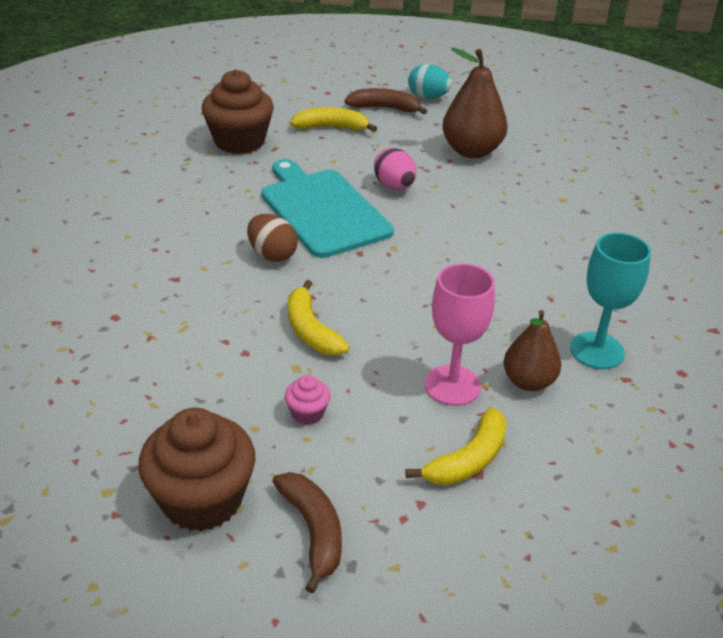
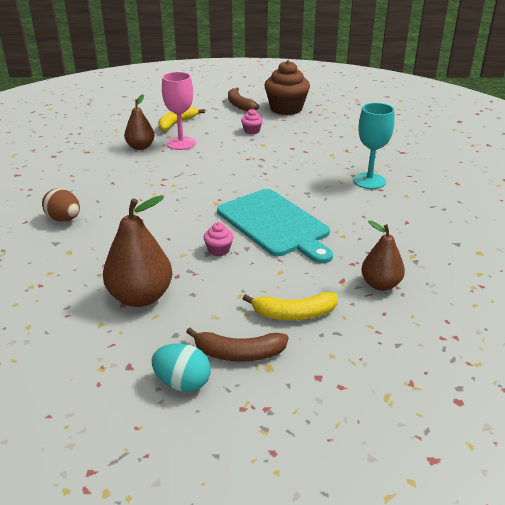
camera: 175 degrees right, 5 degrees down
(239, 141) = (380, 284): brown cupcake -> brown pear
(272, 255) = (299, 192): brown egg -> brown egg (64, 219)
(310, 330) = (260, 158): yellow banana -> none
(394, 186) = (219, 250): pink egg -> pink cupcake
(597, 350) = (96, 161): turquoise goblet -> turquoise goblet (369, 181)

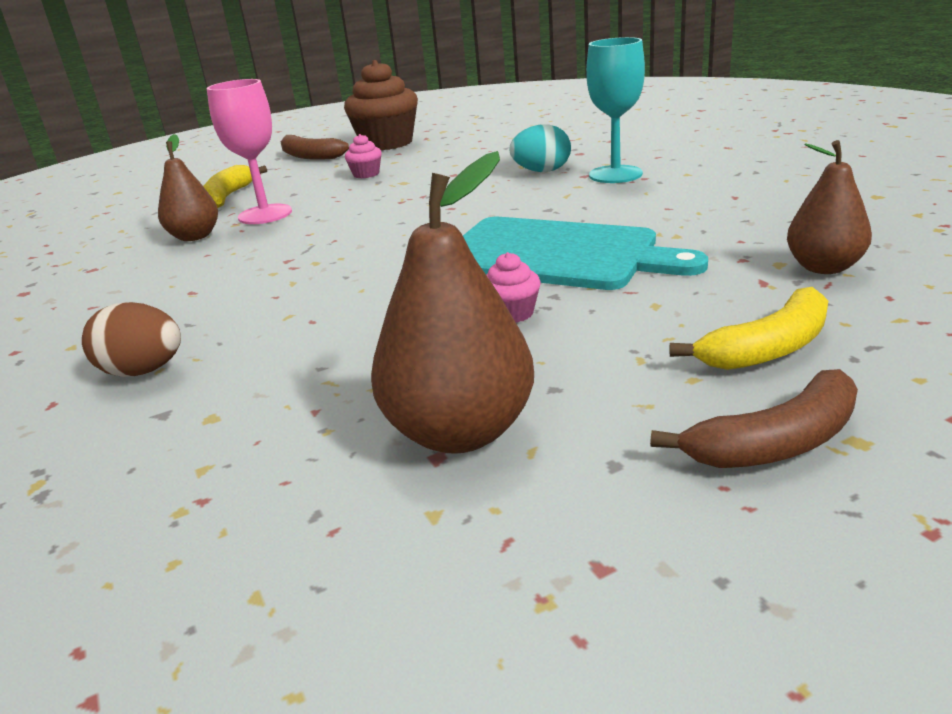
camera: 25 degrees left, 5 degrees down
(182, 383) = (755, 543): turquoise egg -> turquoise egg (542, 171)

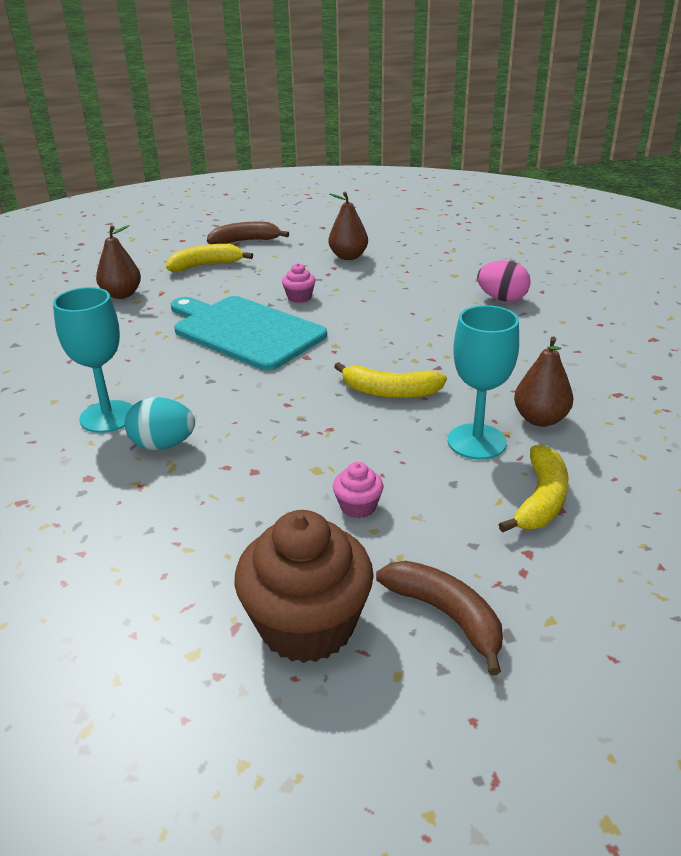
camera: 170 degrees left, 5 degrees up
(143, 371) = (502, 299): brown egg -> pink egg
(265, 214) = (476, 442): pink goblet -> turquoise goblet
(345, 231) = (390, 392): none -> yellow banana
(460, 432) = (348, 256): brown pear -> brown pear, size x0.64

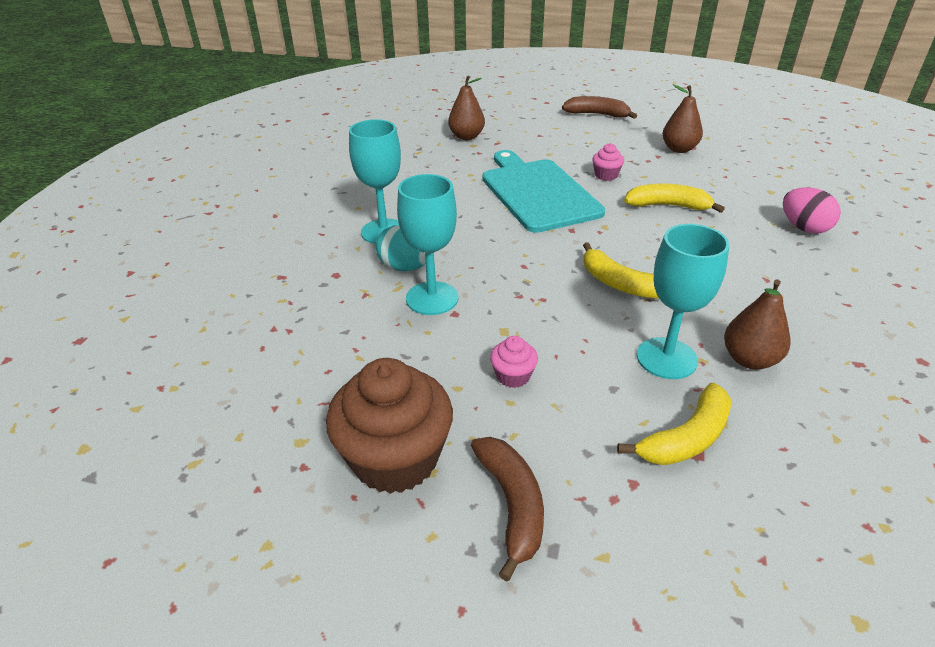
camera: 30 degrees right, 5 degrees up
(206, 265) = (549, 128): yellow banana -> yellow banana (668, 206)
(218, 465) = (432, 298): none -> turquoise goblet

